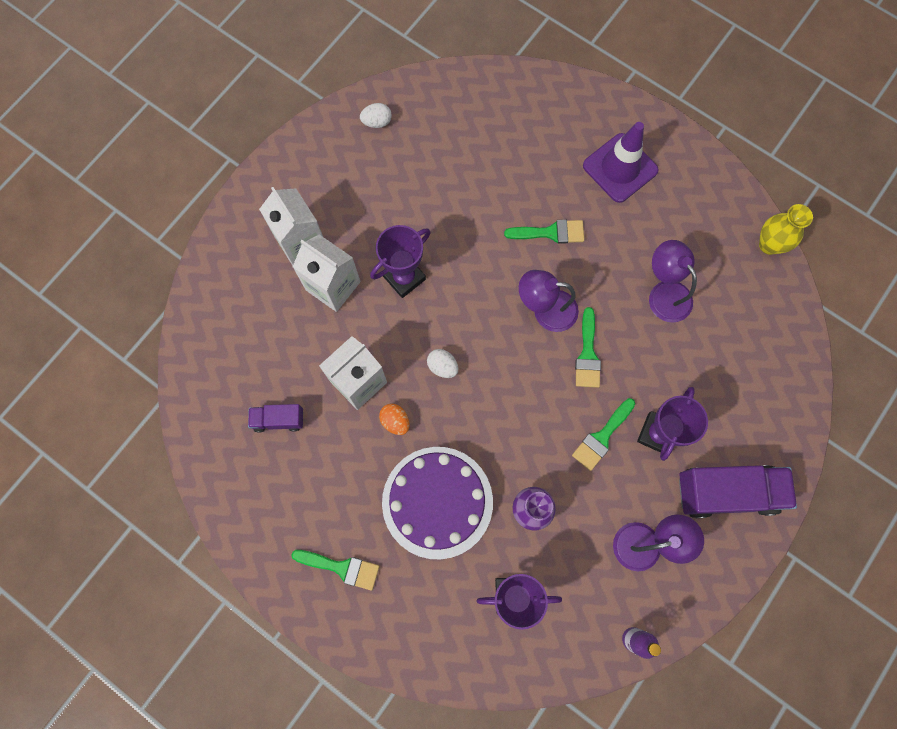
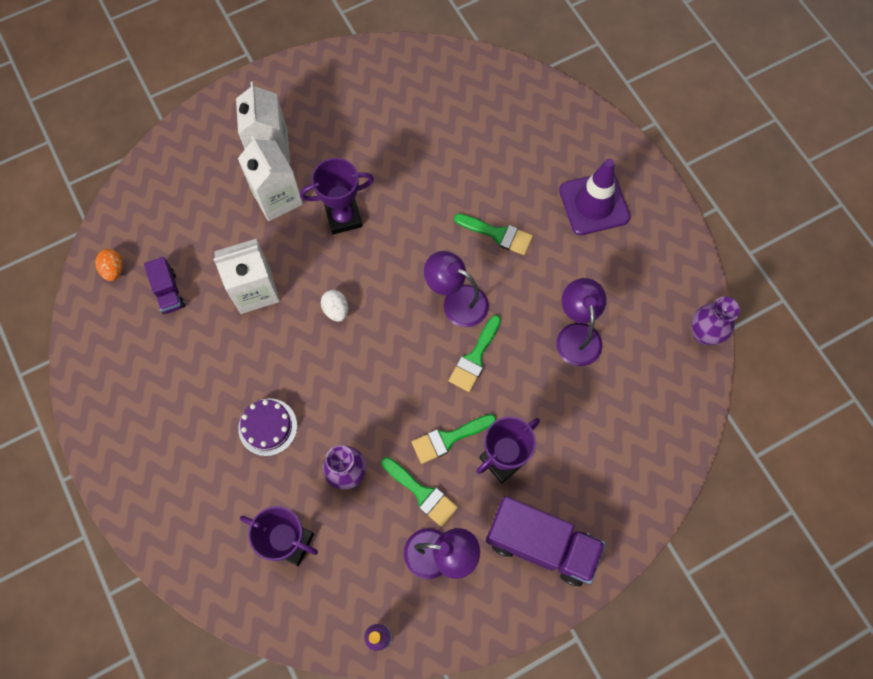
camera: 25 degrees right, 5 degrees down
(278, 420) = (168, 292): purple truck -> purple truck turned 135 degrees counterclockwise
(342, 568) = (153, 445): green brush -> green brush (422, 493)
(377, 122) = (391, 73): white egg -> none
(395, 421) = (268, 339): orange egg -> orange egg (114, 270)
(437, 502) = (268, 427): purple cake -> purple cake, size x0.52
(769, 244) = (703, 334): yellow vase -> purple vase

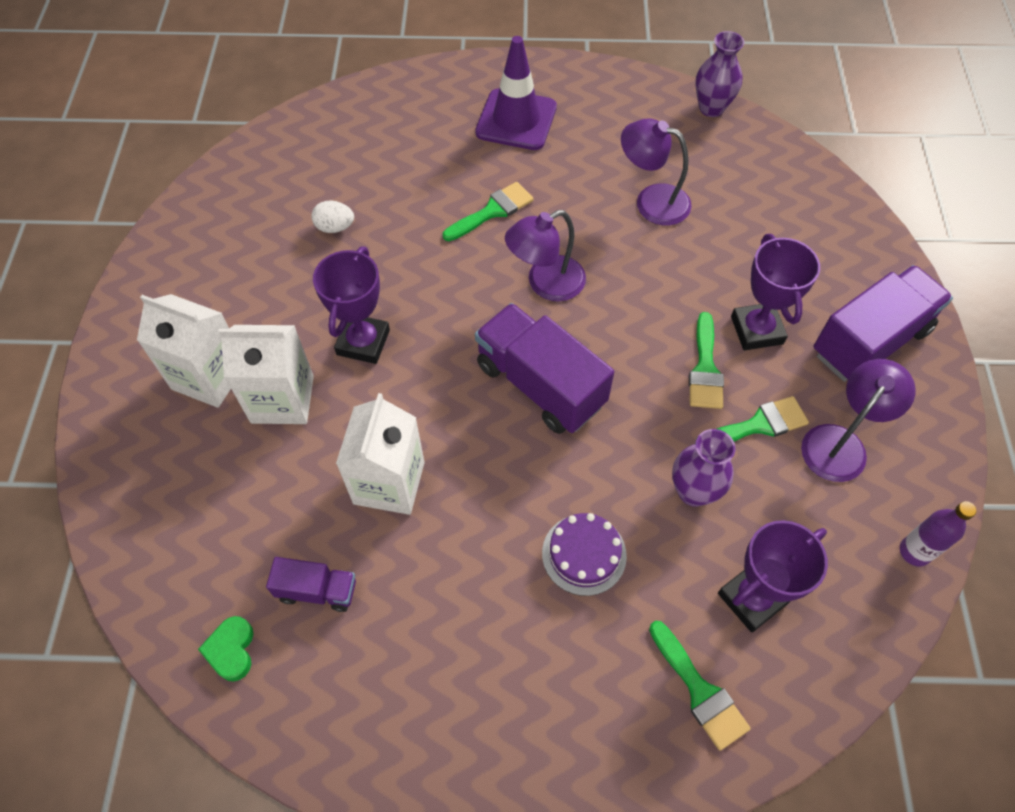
camera: 60 degrees left, 10 degrees down
(114, 270) = (231, 650): orange egg -> green heart
(336, 310) = (477, 406): white egg -> white egg (335, 227)
(374, 339) = (540, 384): none -> purple truck
(475, 358) = (623, 299): green brush -> green brush (700, 691)

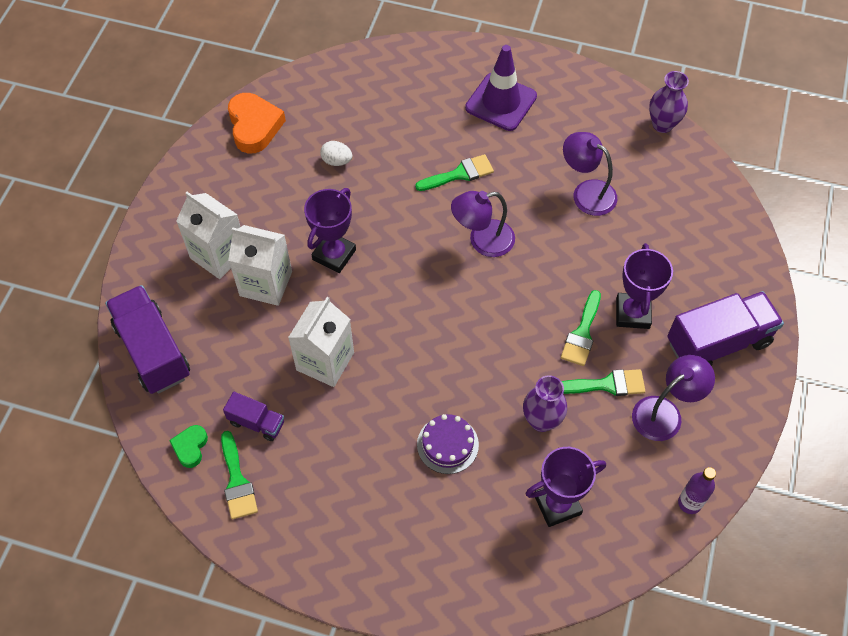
camera: 15 degrees right, 0 degrees up
(218, 207) = (254, 126): none -> orange heart
(540, 384) = (454, 316): purple truck -> purple truck (153, 351)
(700, 691) = (498, 555): green brush -> green brush (237, 481)

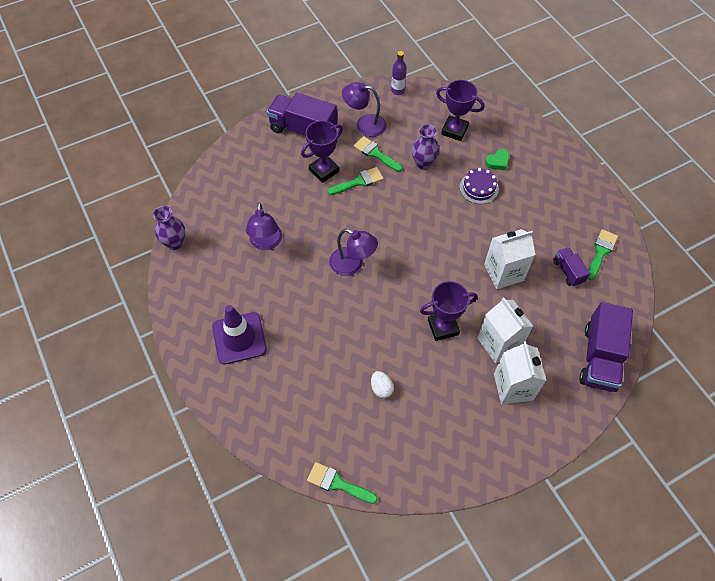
camera: 135 degrees left, 0 degrees up
(190, 447) = (614, 287): green heart -> green heart (497, 162)
(254, 126) = (409, 466): orange heart -> none
(459, 174) = (319, 313): green brush -> green brush (337, 483)

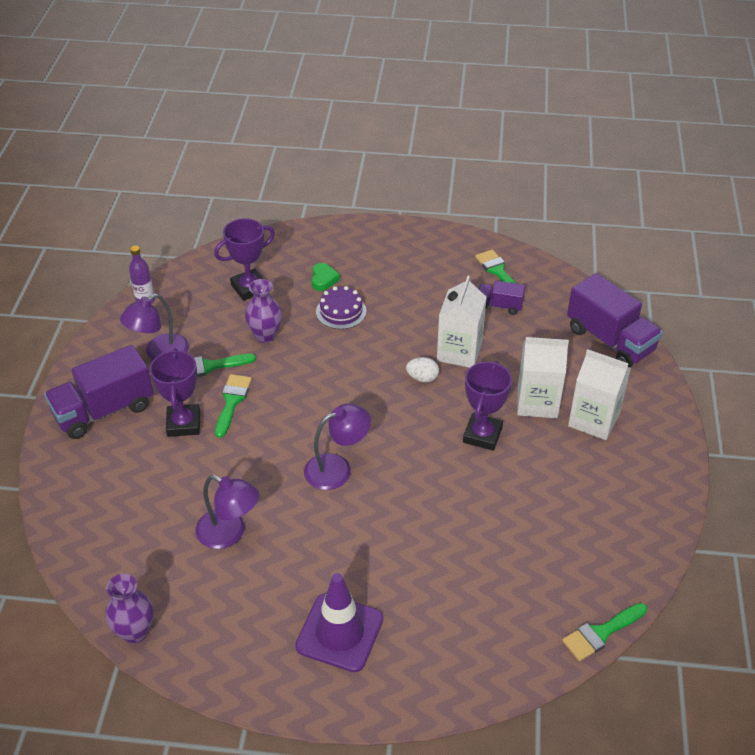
camera: 55 degrees left, 15 degrees down
(381, 388) = (514, 529): white egg -> white egg (422, 378)

